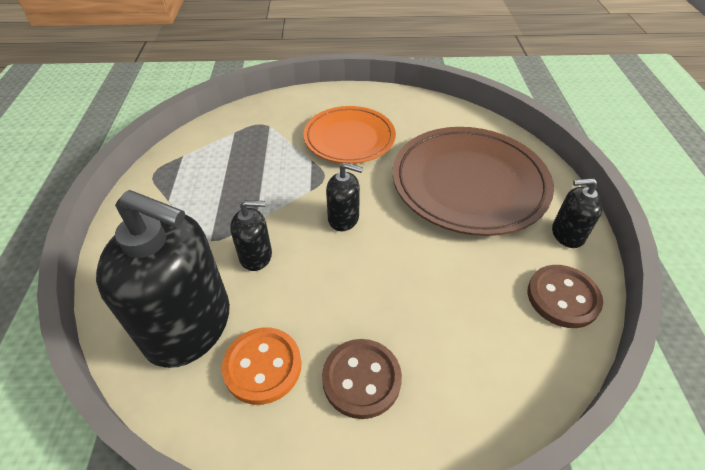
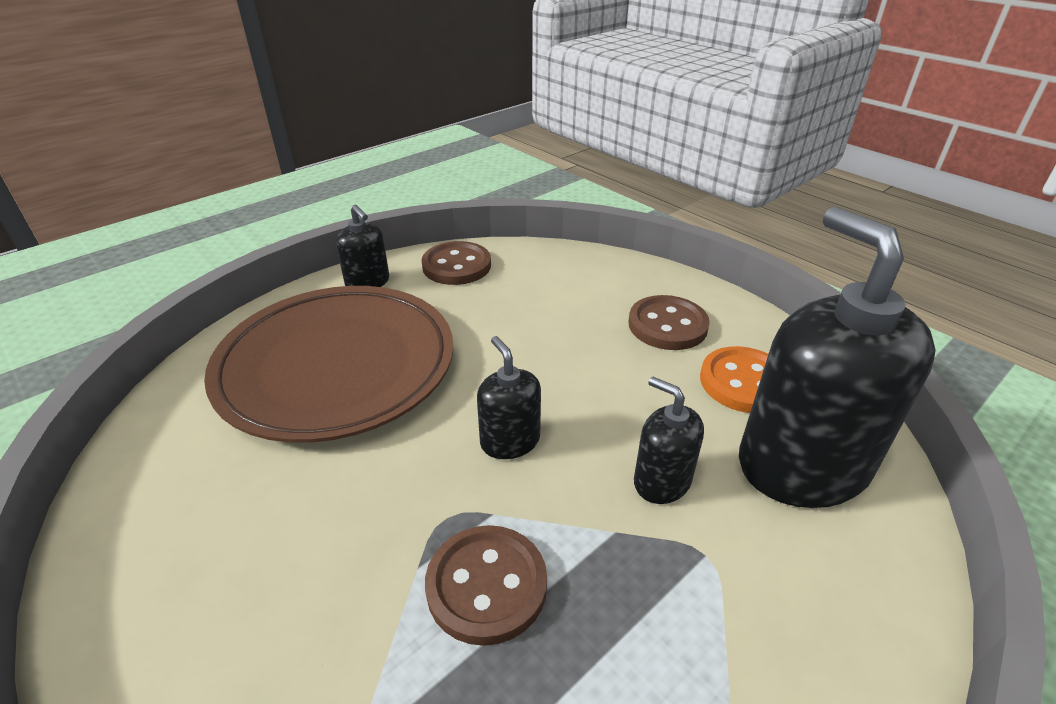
camera: 130 degrees left, 10 degrees down
(282, 172) = (486, 585): none -> brown button
(349, 139) = (312, 552): orange plate -> none

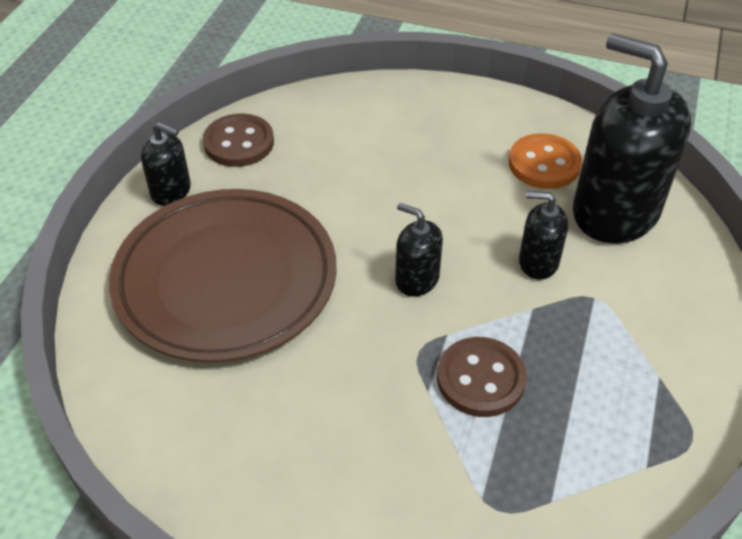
camera: 30 degrees left, 10 degrees up
(667, 325) = (459, 136): brown button -> none

